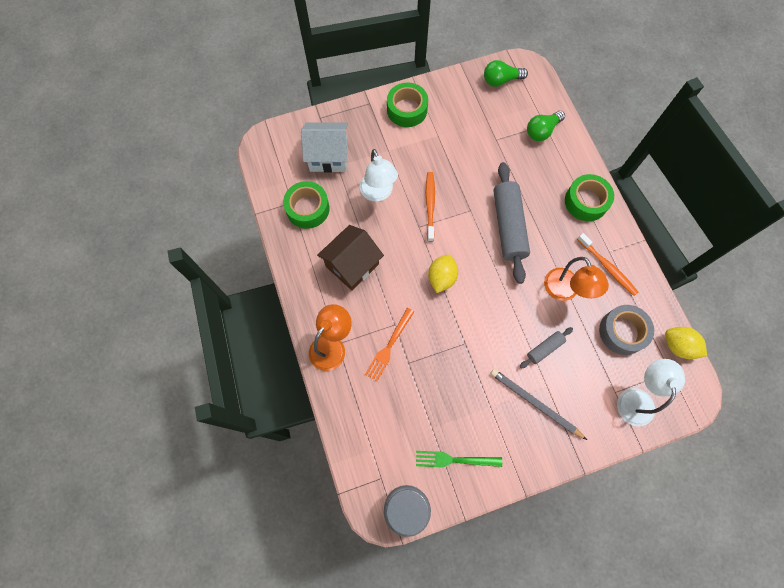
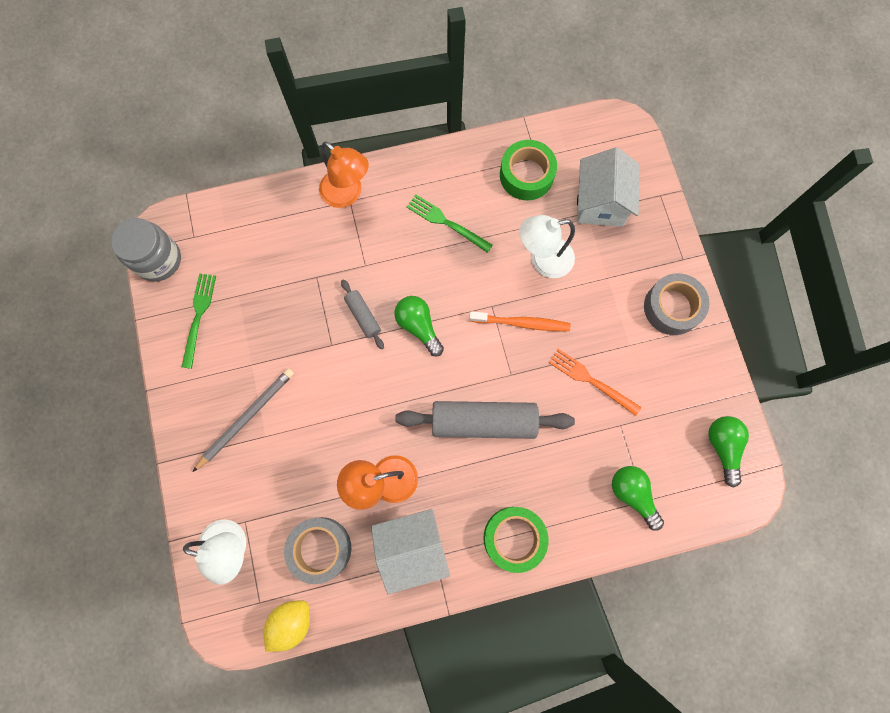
camera: 95 degrees right, 5 degrees up
(352, 265) = (445, 222): brown house -> green fork
(389, 347) = (338, 256): orange fork -> orange fork (590, 380)
(407, 110) = (672, 307): green tape -> grey tape
(441, 278) = (418, 326): yellow lemon -> green light bulb
(544, 349) = (311, 441): grey rolling pin -> grey rolling pin (363, 316)
(607, 267) = (412, 548): orange toothbrush -> white house

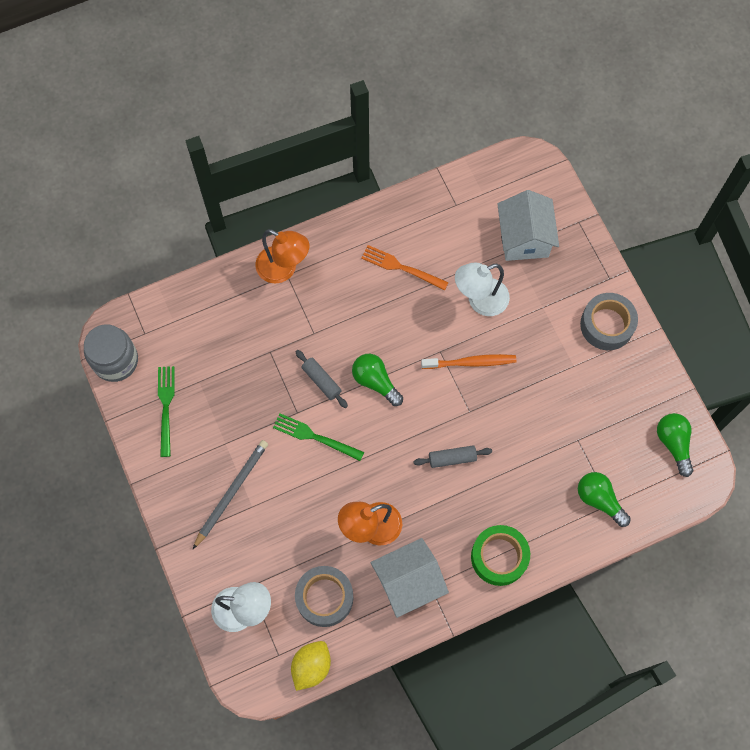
camera: 10 degrees left, 5 degrees down
(445, 222) = (382, 280): green fork -> green fork (314, 437)
(483, 422) = (452, 458): grey rolling pin -> grey rolling pin, size x0.49
(526, 175) = (450, 223): green tape -> none
(590, 380) = (543, 404): orange fork -> orange fork (400, 267)

